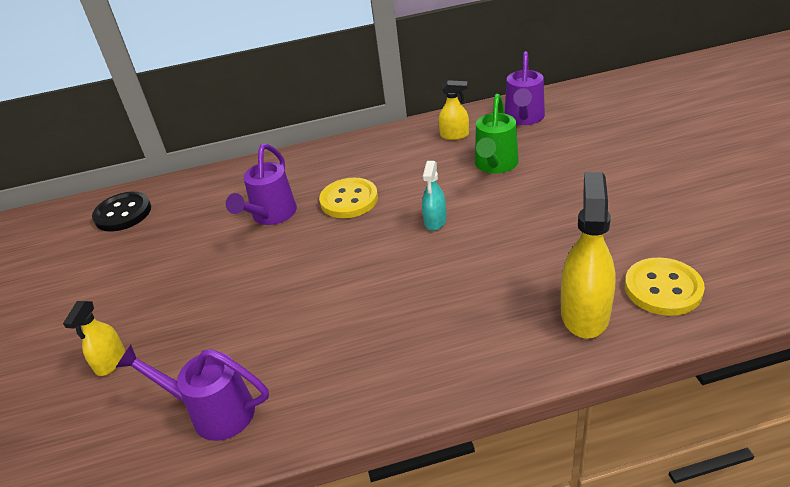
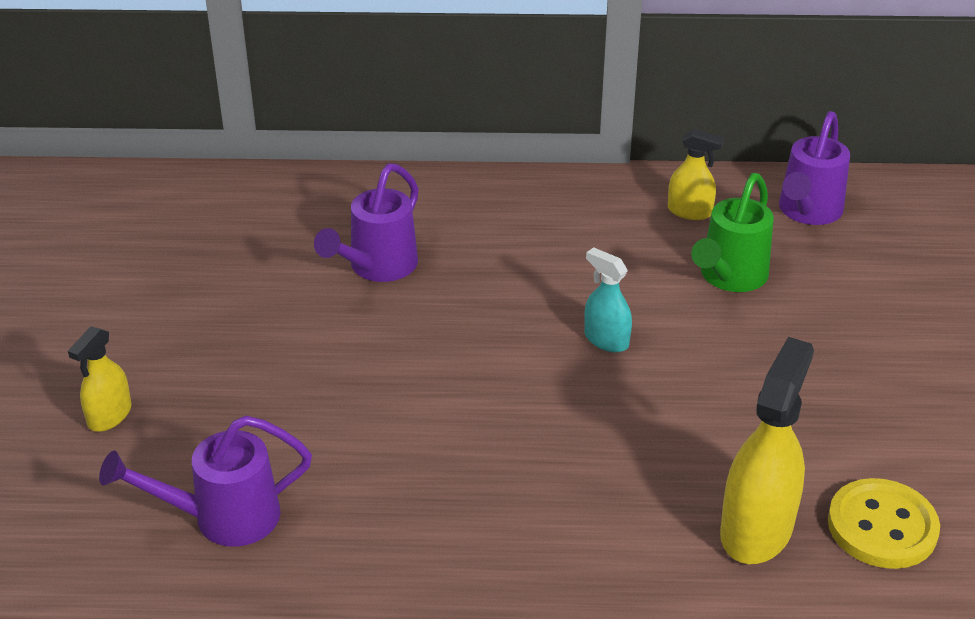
camera: 10 degrees right, 0 degrees up
(123, 213) = (172, 206): black button -> none
(214, 412) = (224, 518): purple watering can -> purple watering can turned 45 degrees counterclockwise
(349, 200) = (495, 273): yellow button -> none
(435, 221) = (606, 340): turquoise spray bottle -> turquoise spray bottle turned 105 degrees clockwise

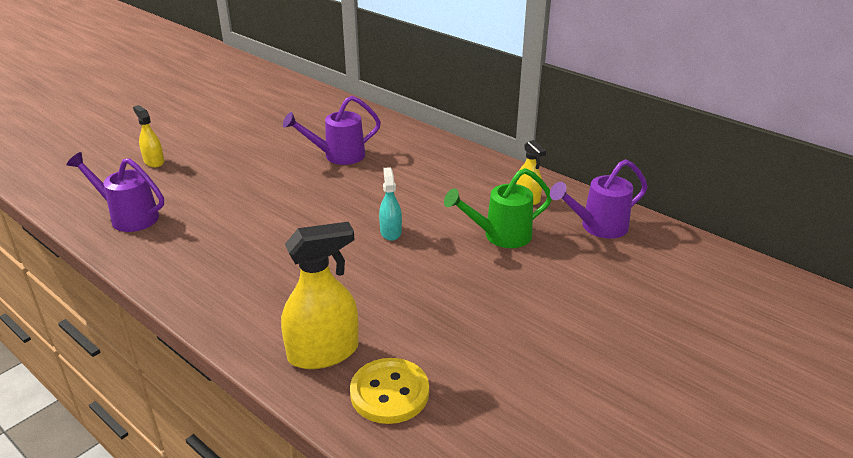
camera: 40 degrees right, 5 degrees down
(109, 416) = (154, 161): yellow spray bottle -> yellow spray bottle turned 75 degrees clockwise

